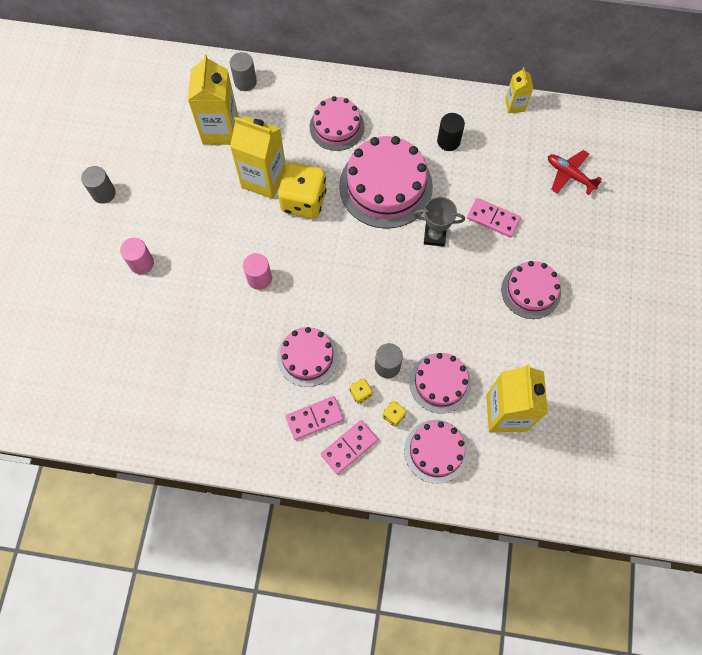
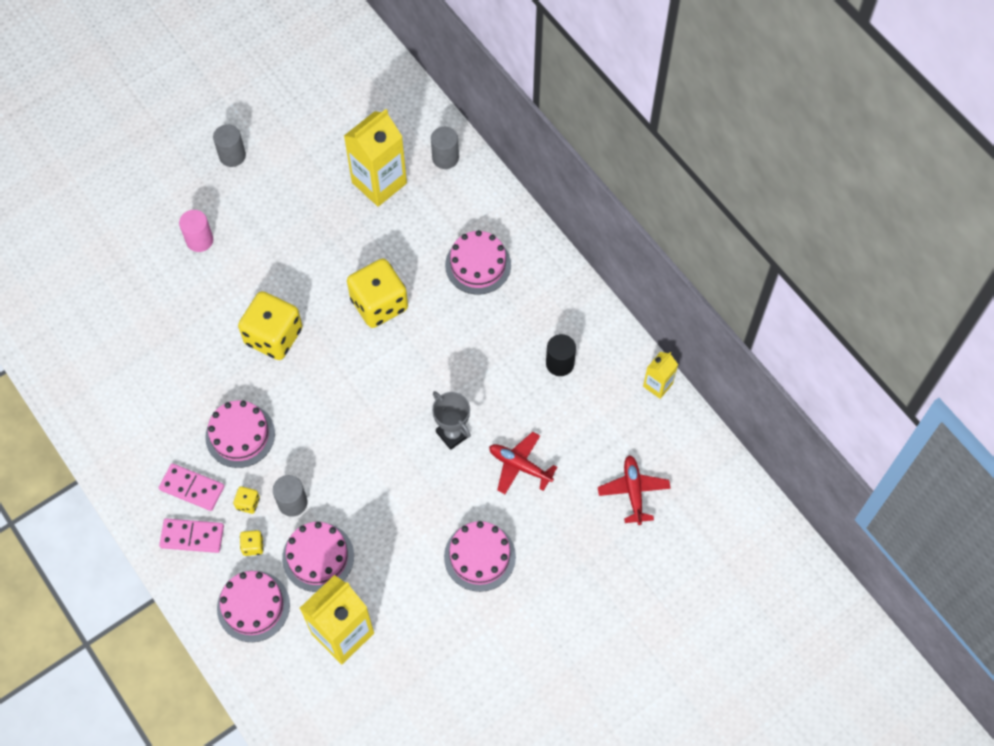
camera: 45 degrees right, 5 degrees down
(259, 278) = (273, 336): pink cylinder -> yellow dice
(264, 179) = (368, 256): yellow carton -> none
(385, 186) = (460, 353): pink cake -> none
(493, 219) = (520, 466): pink domino -> red plane

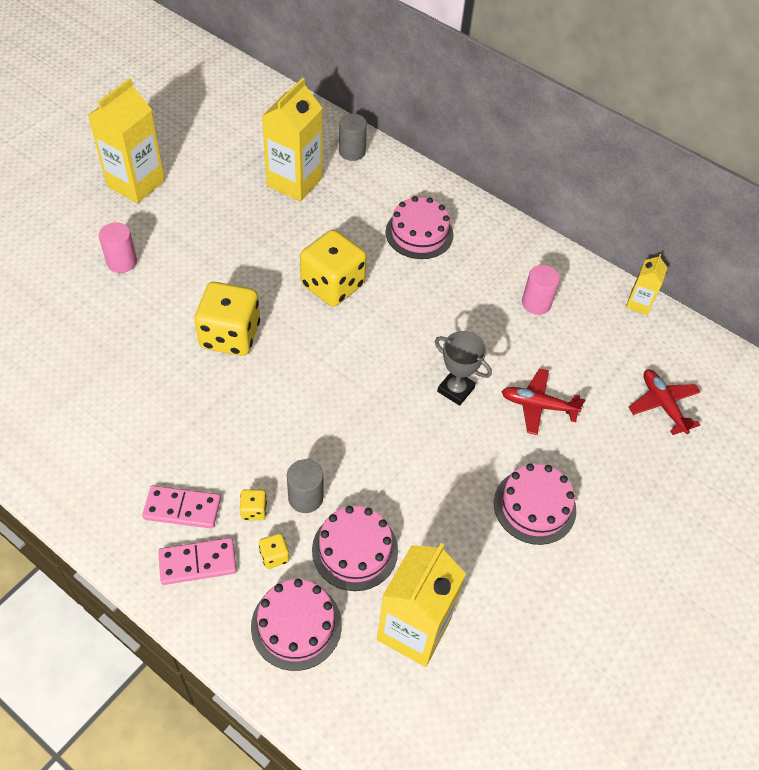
camera: 20 degrees left, 10 degrees down
(232, 156) = (136, 183): grey cylinder -> yellow carton
(240, 435) = (222, 440): pink cake -> none
(560, 363) = (536, 303): black cylinder -> pink cylinder

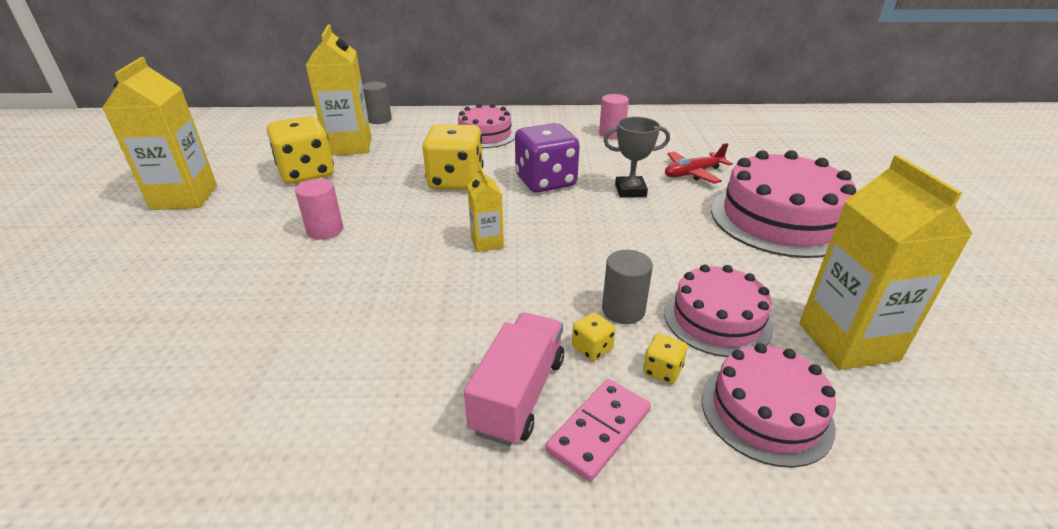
camera: 35 degrees left, 20 degrees down
(122, 262) = (221, 248): pink cylinder -> pink cylinder (325, 230)
(182, 509) = (519, 394): pink domino -> pink truck
(230, 335) = (402, 245): yellow dice -> yellow dice (307, 173)
(400, 332) = (545, 181): none -> purple dice
(534, 506) = (780, 219): pink cake -> pink cake, size x1.65
(639, 303) = (667, 112): yellow carton -> yellow carton (487, 242)
(662, 405) = (755, 142): red plane -> none

